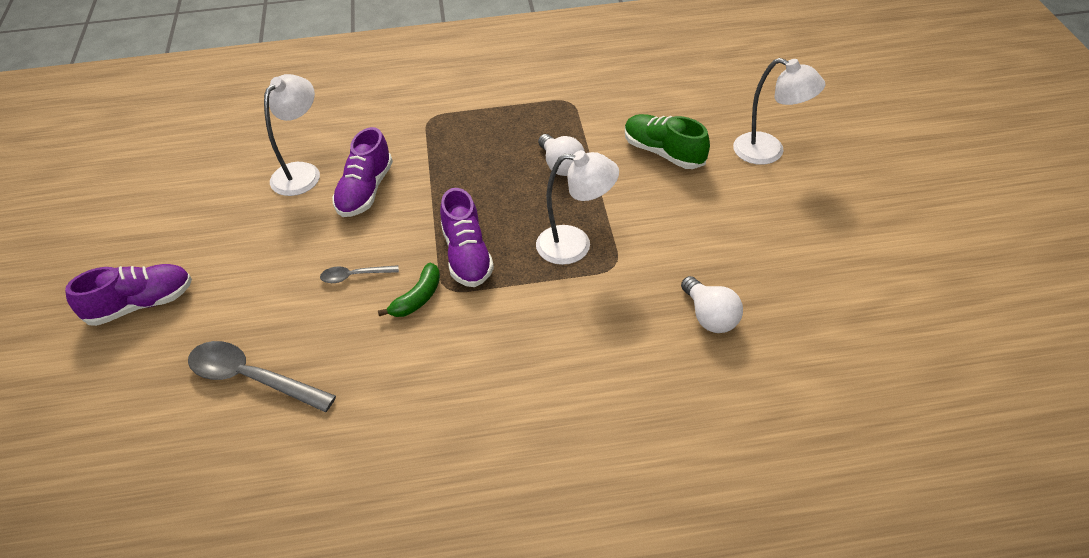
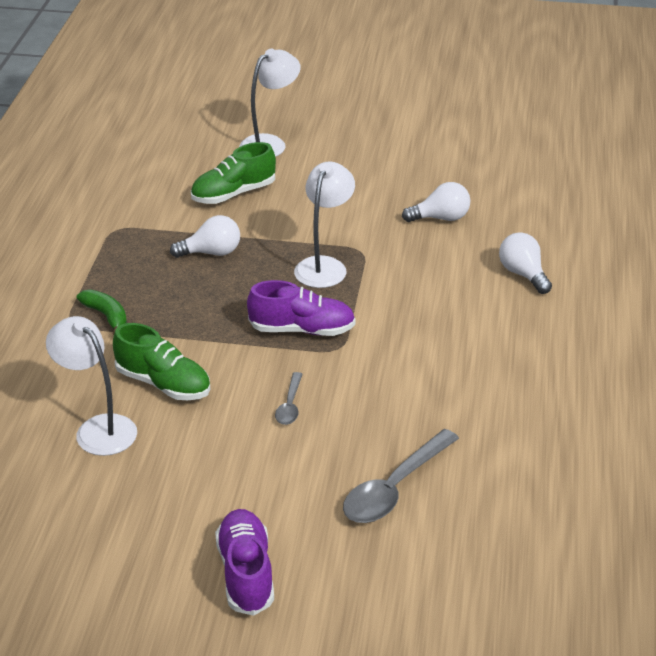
camera: 75 degrees left, 10 degrees down
(365, 191) = (163, 384): purple shoe -> green shoe
(417, 298) = (341, 368): green banana -> green banana (106, 316)
(636, 416) = (523, 274): none -> white light bulb

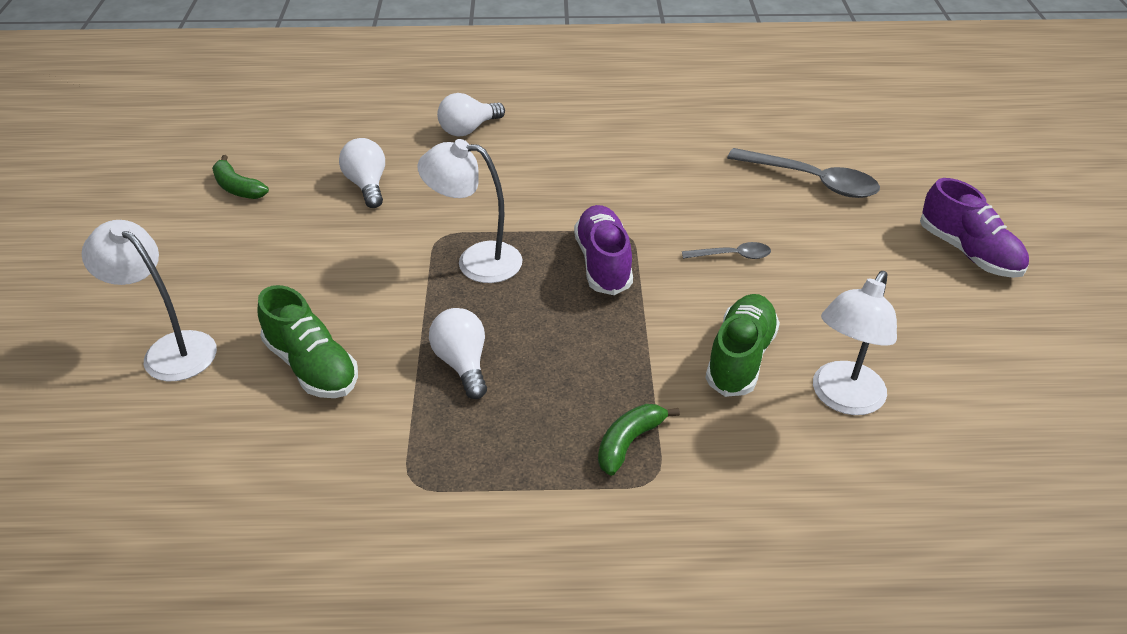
camera: 100 degrees left, 5 degrees up
(246, 573) = (968, 252): purple shoe -> purple shoe turned 105 degrees counterclockwise
(449, 160) = (237, 188): none -> green banana

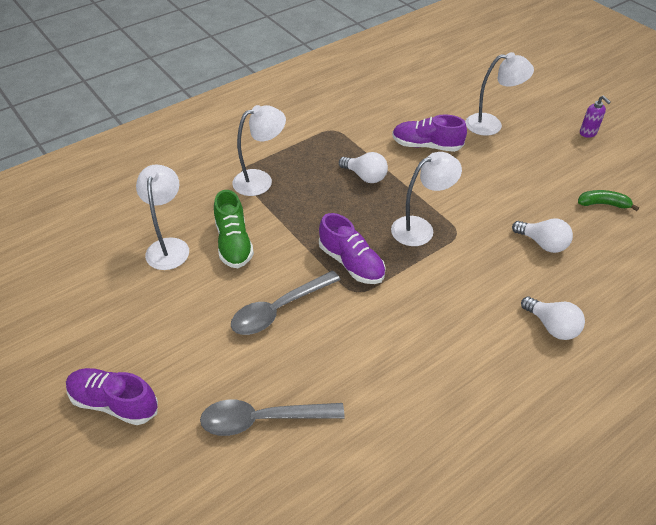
camera: 145 degrees right, 5 degrees up
(82, 267) = (588, 133): none -> purple soap dispenser
(312, 366) = (426, 146): green shoe -> purple shoe
(468, 129) = (552, 326): white light bulb -> white light bulb turned 120 degrees clockwise
(629, 442) = (260, 180): green banana -> white lamp
(732, 255) = (279, 310): grey spoon -> grey spoon, size x1.91

